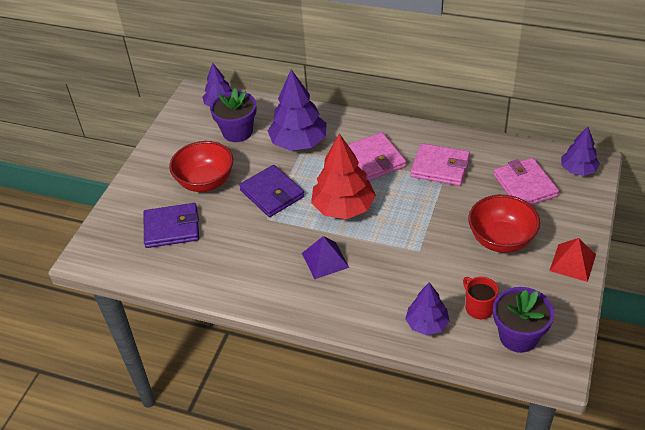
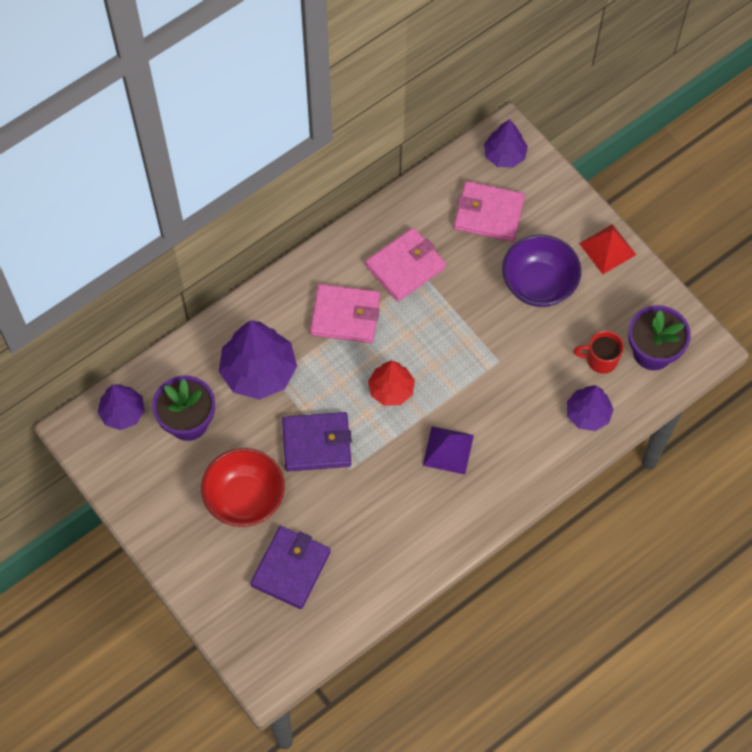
camera: 60 degrees left, 20 degrees up
(343, 208) = (391, 389): red tree -> red tree, size x0.60
(501, 240) = (538, 284): red bowl -> purple bowl

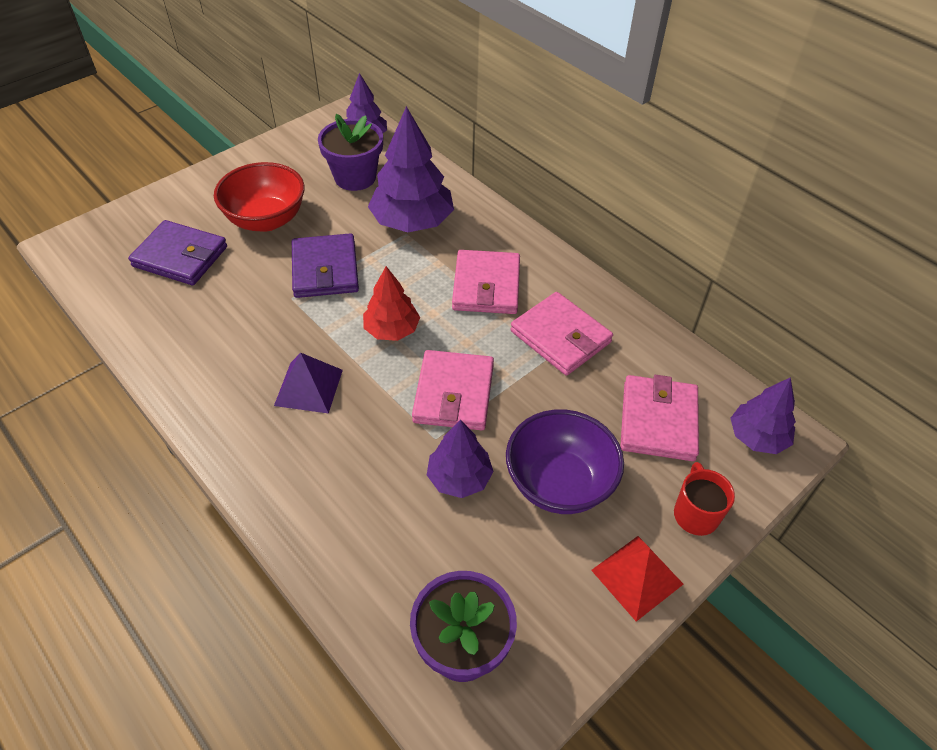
camera: 85 degrees right, 15 degrees down
(458, 347) = (453, 393): none -> pink wallet
(588, 414) = (354, 551): purple tree -> purple tree (459, 478)
(600, 360) = (444, 568): red mug -> red mug (695, 514)

